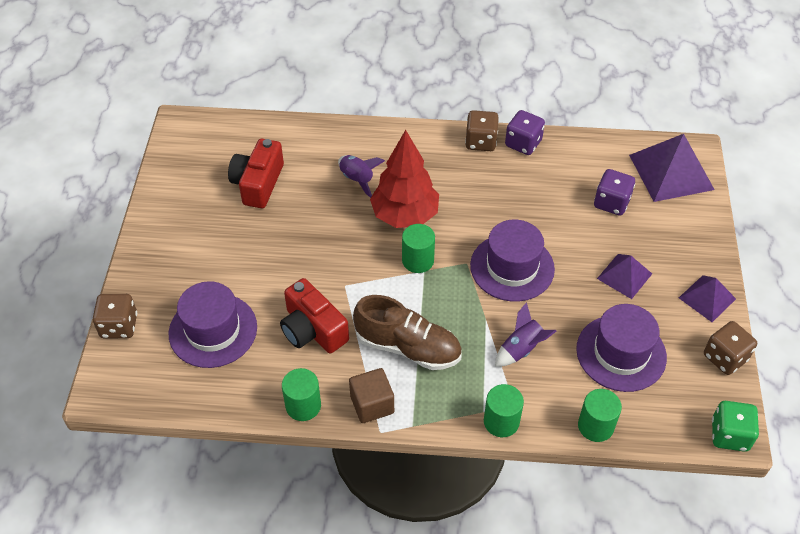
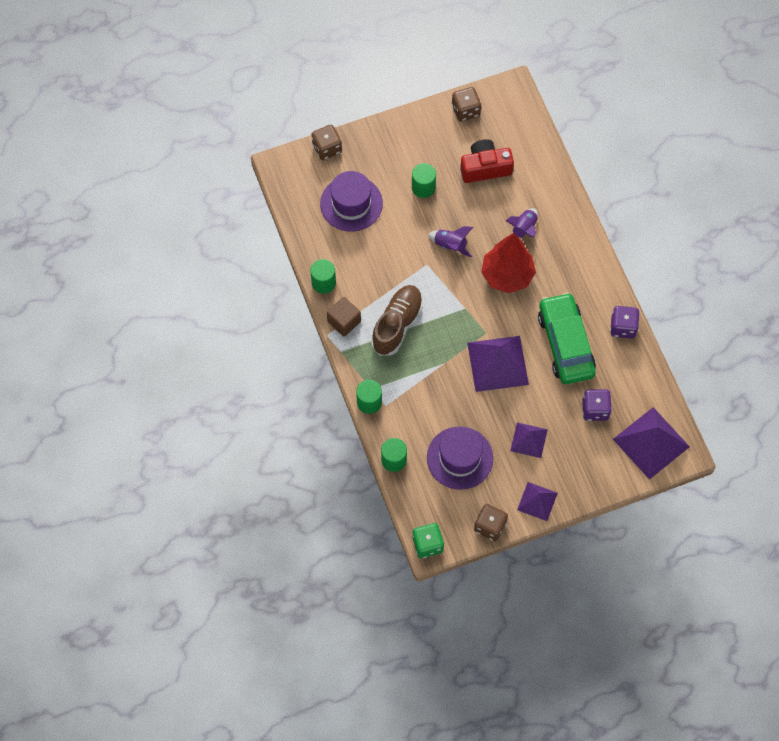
camera: 65 degrees right, 15 degrees up
(313, 329) = (381, 261): red camera -> none
(408, 347) = (397, 324): brown shoe -> brown shoe turned 150 degrees counterclockwise
(418, 260) = (471, 300): green cylinder -> green cylinder (423, 187)
(481, 142) = (608, 297): brown dice -> brown dice (465, 110)
(512, 267) = (497, 363): purple hat -> purple pyramid
(518, 197) = (565, 344): none -> green car
(521, 349) = (431, 394): purple rocket -> purple rocket (450, 245)

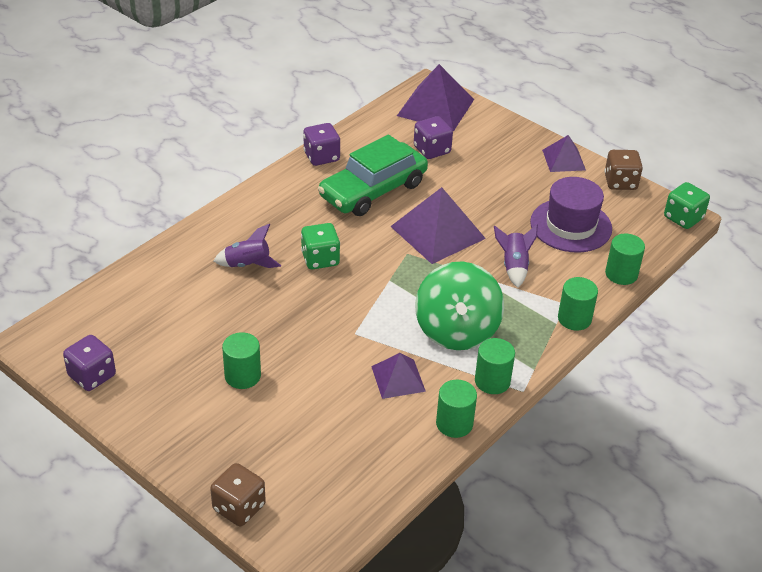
camera: 120 degrees left, 25 degrees down
(344, 321) = (492, 381): brown cube -> green cylinder
(351, 203) = (314, 442): purple hat -> none
(397, 324) = (456, 330): brown shoe -> green spinning top
(450, 245) = (313, 320): purple rocket -> purple rocket (514, 266)
(465, 110) = (92, 376): brown dice -> purple dice
(485, 168) = (176, 326): red camera -> none
(507, 275) = (320, 259): red tree -> green dice
(528, 440) = (505, 184): purple pyramid -> purple pyramid (398, 378)

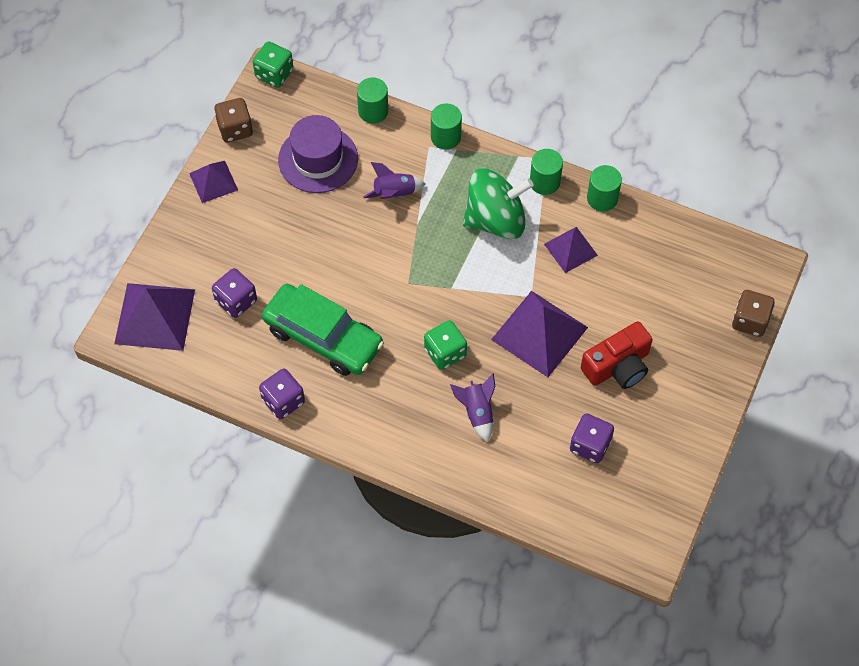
camera: 105 degrees left, 20 degrees up
(92, 376) = (669, 485): purple dice -> purple dice (590, 445)
(242, 376) = (618, 366): green cylinder -> red camera
(437, 232) = (368, 265): purple pyramid -> purple pyramid (539, 333)

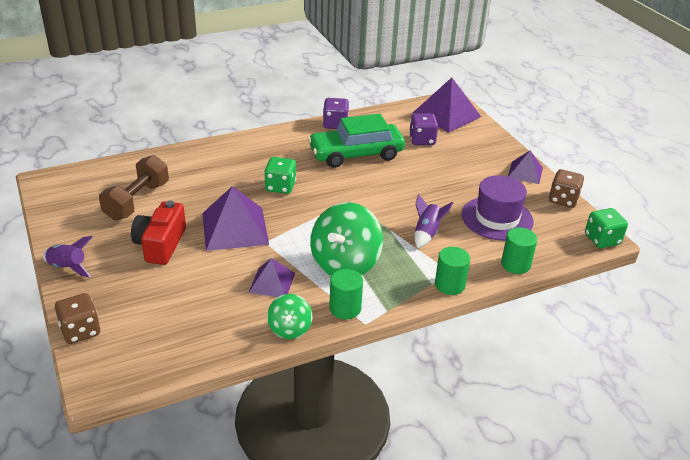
camera: 130 degrees right, 25 degrees down
(477, 412) = (226, 176): purple rocket -> purple rocket (68, 267)
(590, 445) = (137, 201): purple dice -> brown dumbbell
(602, 198) = (289, 329): green cylinder -> green spinning top

